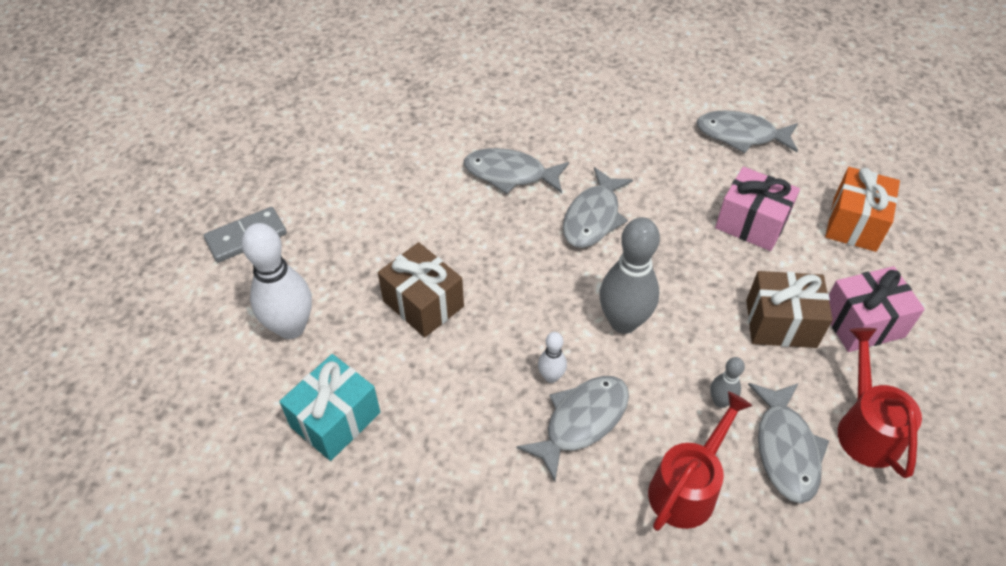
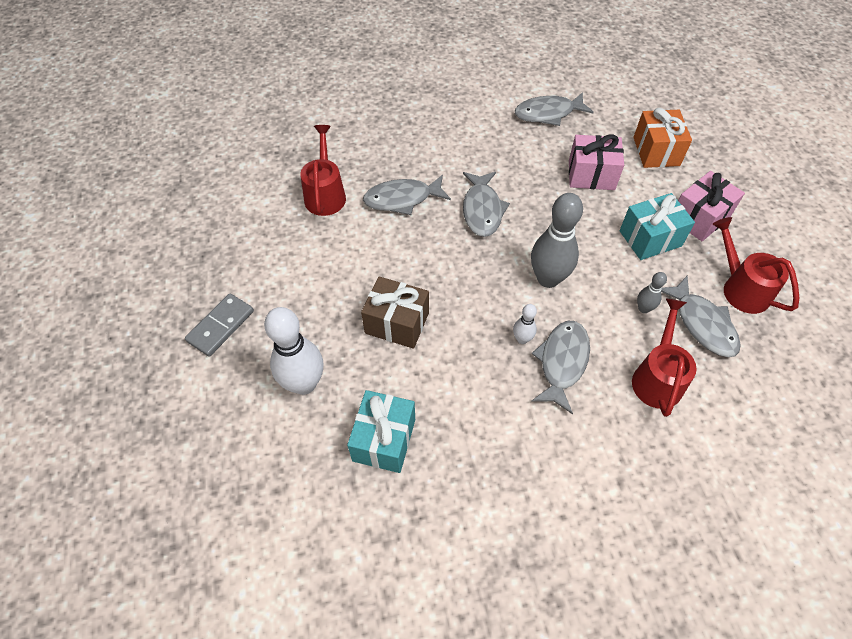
camera: 25 degrees left, 5 degrees up
(431, 140) = (325, 194): none -> red watering can
(781, 323) = (650, 238): brown gift -> turquoise gift

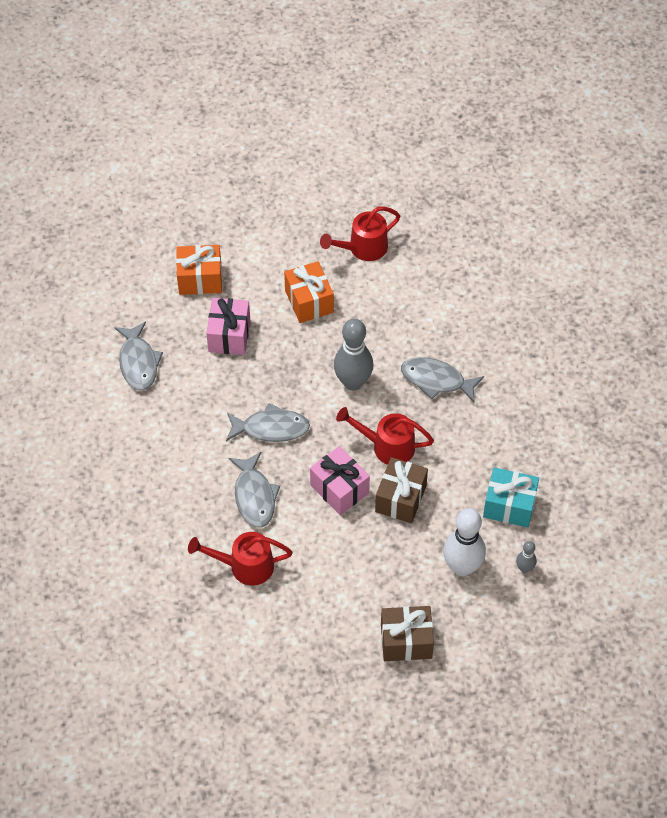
camera: 90 degrees left, 0 degrees up
(221, 326) = (406, 641): grey domino -> brown gift
(522, 339) = (415, 406): white bowling pin -> none
(643, 308) = (384, 318): grey bowling pin -> grey bowling pin (524, 568)
(650, 238) = (309, 301): turquoise gift -> orange gift
(657, 377) = (447, 319): red watering can -> red watering can (387, 446)
(699, 218) = (286, 261): pink gift -> pink gift (339, 489)
(702, 324) = (398, 281): grey fish -> none

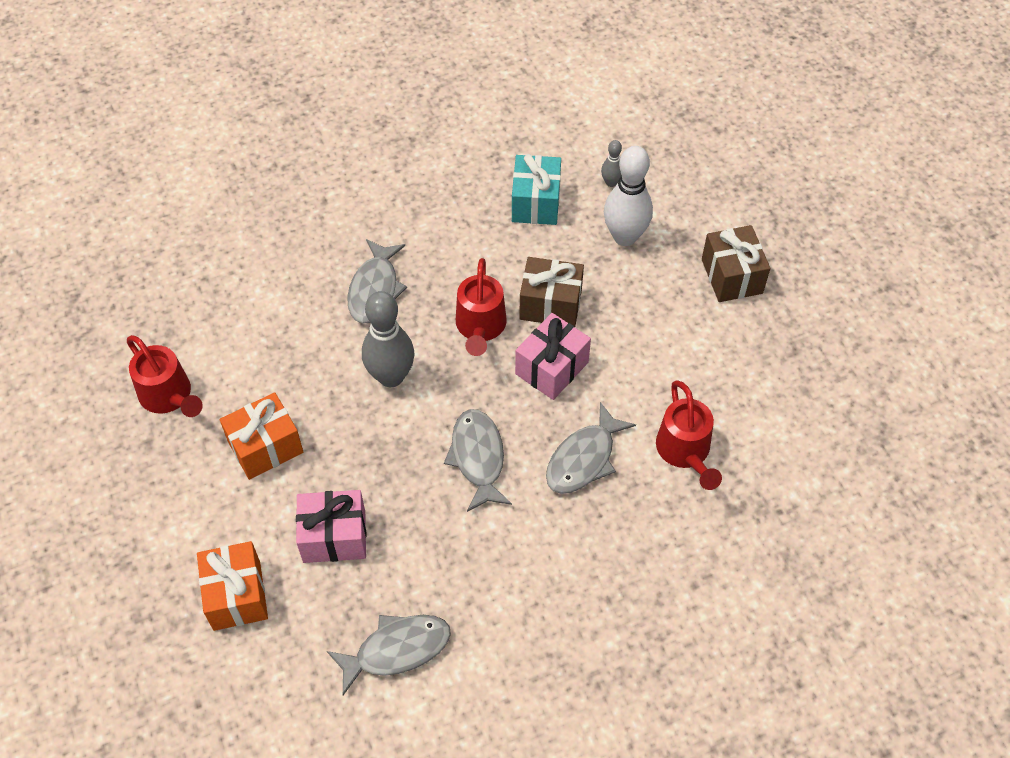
camera: 100 degrees left, 0 degrees up
(254, 496) = (584, 459): grey fish -> grey fish turned 150 degrees clockwise

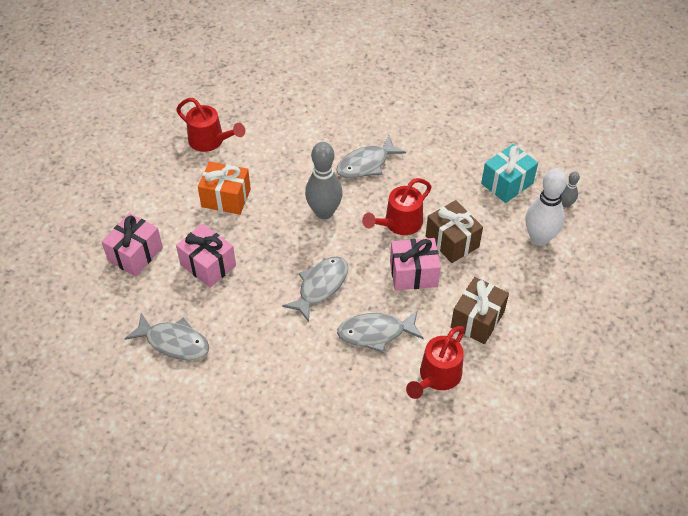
camera: 45 degrees right, 5 degrees down
(169, 397) = (210, 141): red watering can -> red watering can turned 60 degrees counterclockwise
(237, 595) = (135, 254): orange gift -> pink gift
(731, 276) = (581, 308): brown gift -> brown gift (477, 319)

